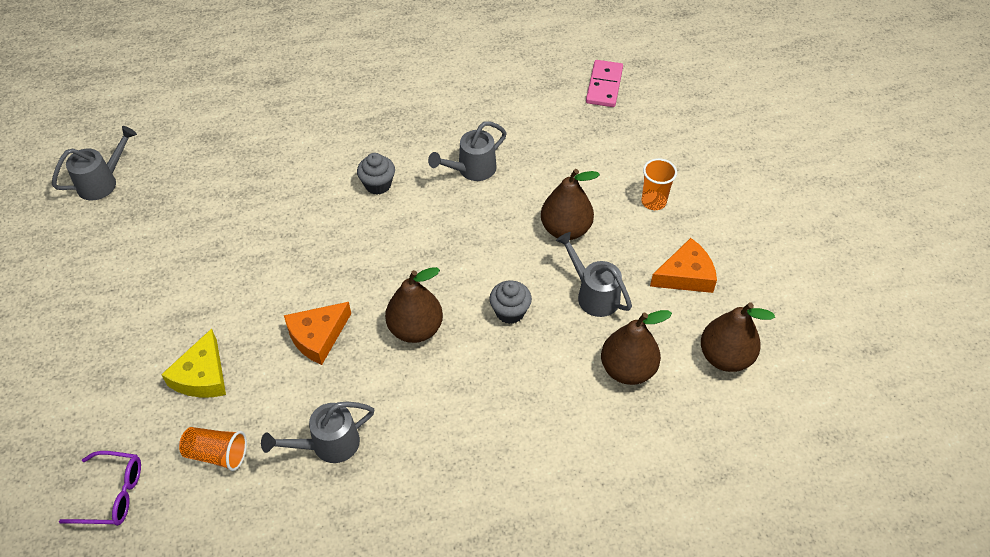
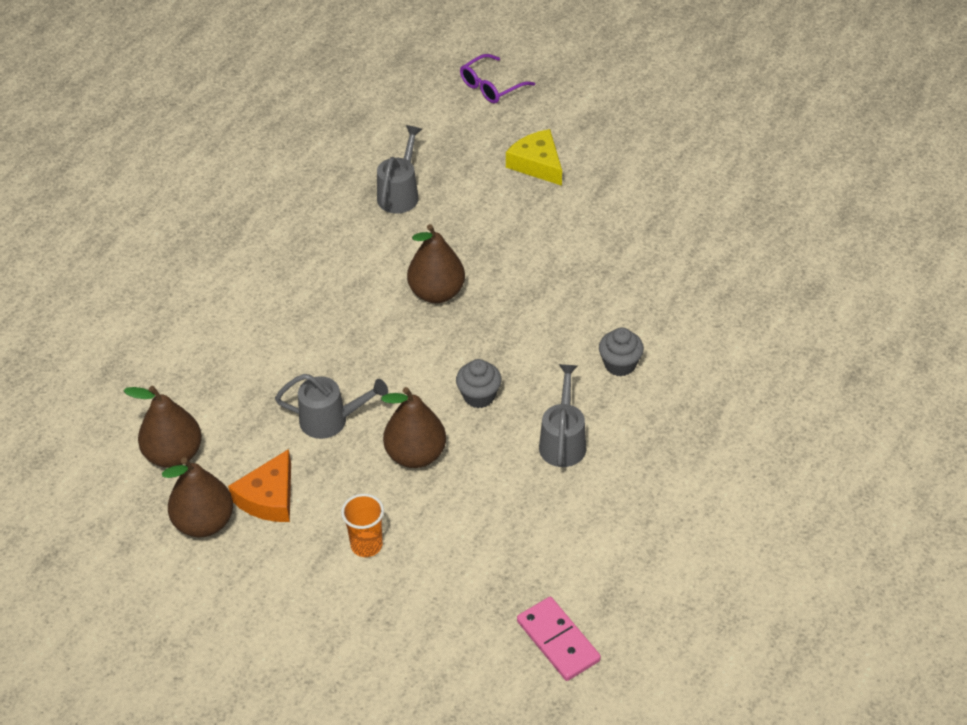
camera: 135 degrees right, 5 degrees down
(102, 182) = (820, 200): grey watering can -> none
(217, 454) = (461, 141): orange cup -> none
(318, 336) = (498, 237): orange cheese -> none
(510, 312) = (382, 357): grey cupcake -> grey cupcake (479, 396)
(627, 369) = (244, 387): brown pear -> brown pear (204, 523)

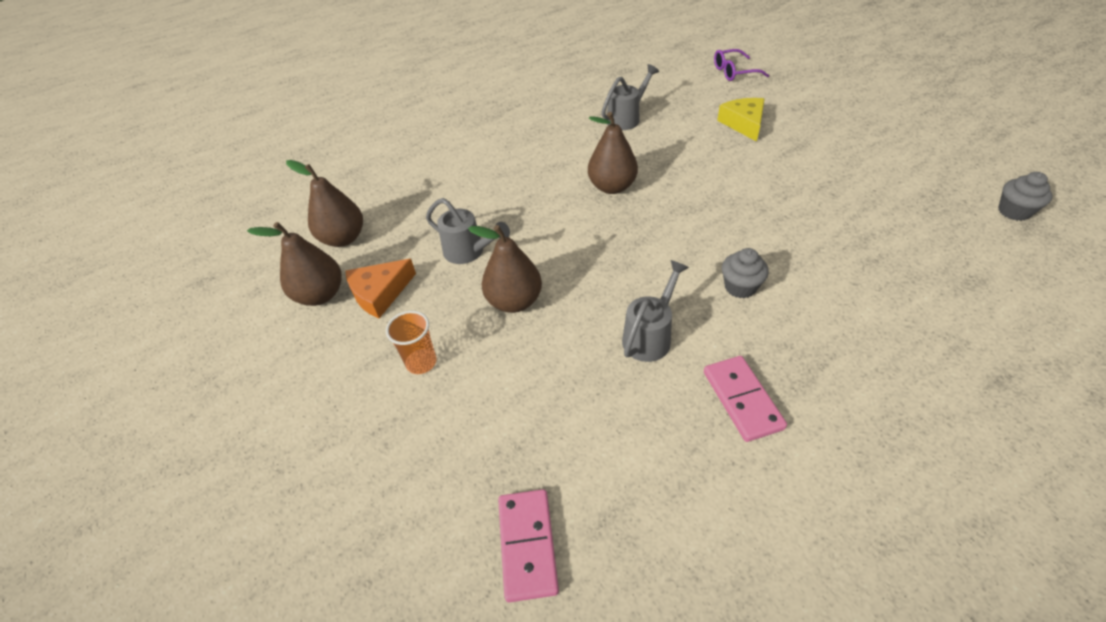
camera: 30 degrees right, 0 degrees up
(479, 396) = (597, 272): grey cupcake -> grey cupcake (1014, 211)
(666, 467) = (742, 399): none -> pink domino

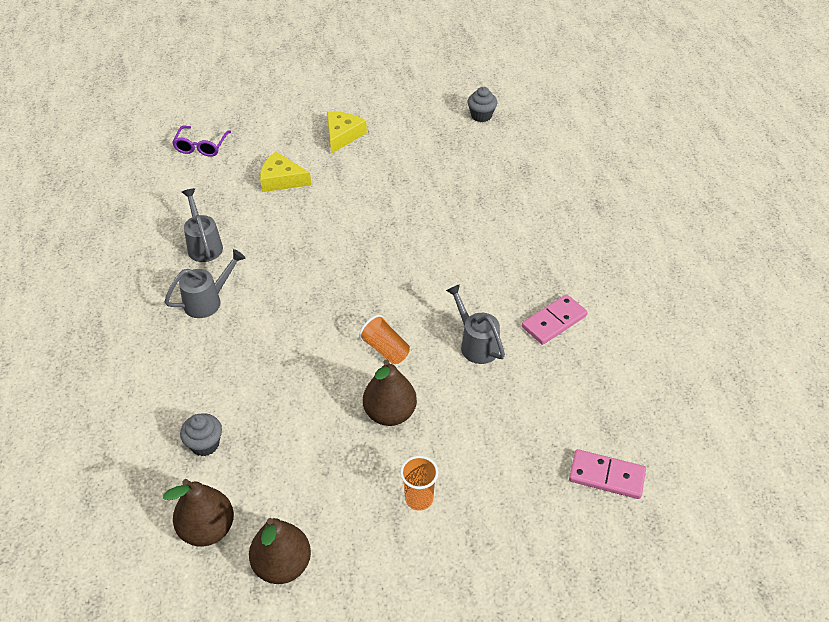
camera: 70 degrees left, 0 degrees up
(380, 293) = (314, 512): orange cheese -> none
(469, 252) = (306, 427): grey watering can -> grey watering can (207, 301)
(592, 268) = (385, 349): none -> orange cup
(612, 187) = (295, 296): brown pear -> none
(740, 287) = (461, 275): grey cupcake -> grey cupcake (205, 444)
(742, 399) = (554, 321): pink domino -> pink domino turned 45 degrees counterclockwise
(845, 132) = (342, 135): none -> yellow cheese

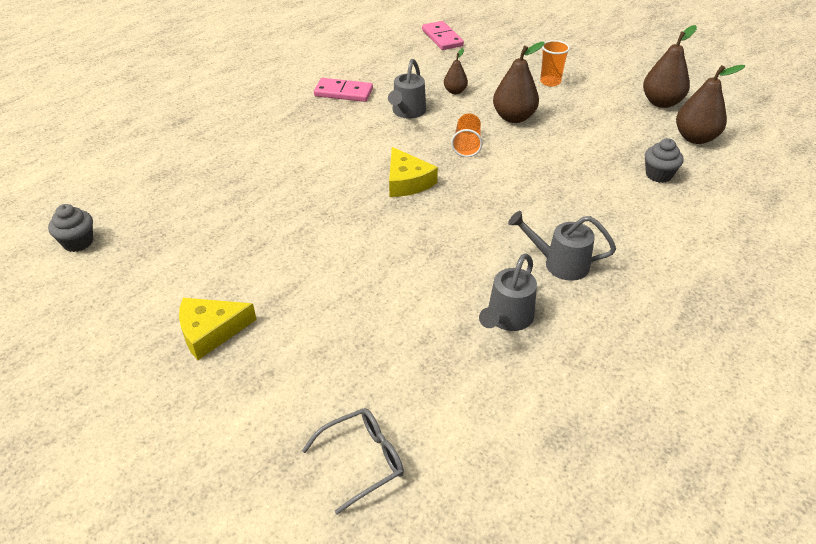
camera: 130 degrees left, 5 degrees down
(201, 147) = (363, 460): purple glasses -> grey glasses
(281, 180) = (344, 330): yellow cheese -> yellow cheese (407, 181)
(478, 403) = (455, 91): none -> brown pear

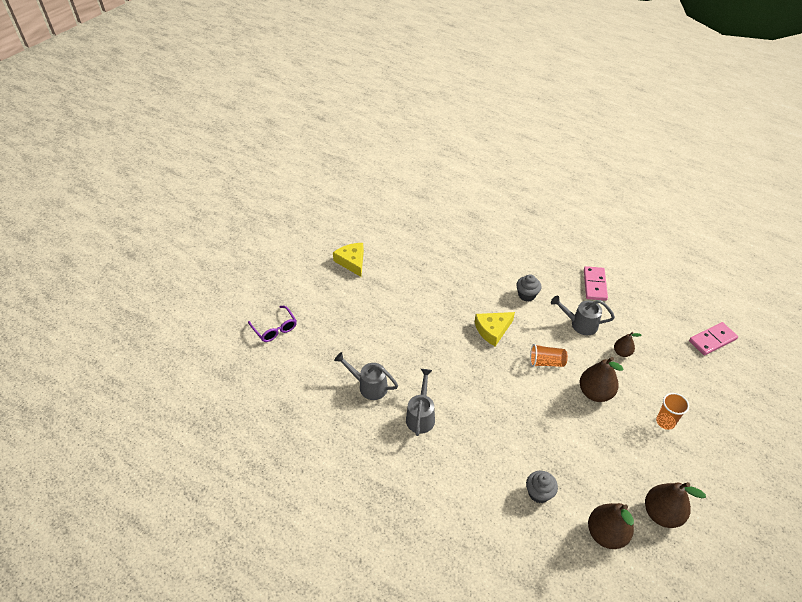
camera: 85 degrees right, 5 degrees up
(78, 242) = (410, 200): grey cupcake -> grey cupcake (526, 295)
(363, 460) = (275, 329): grey glasses -> purple glasses

